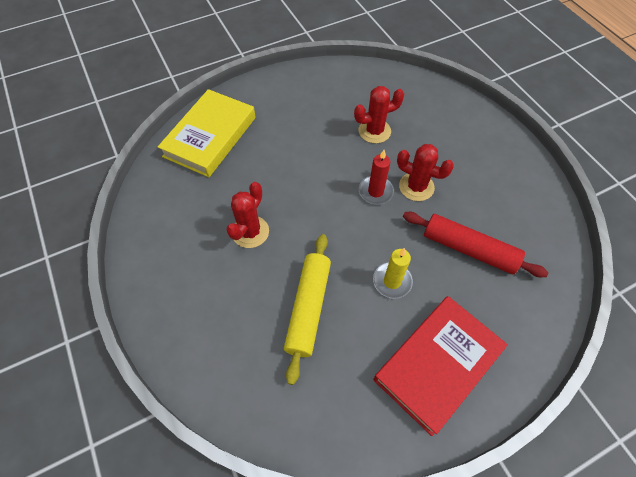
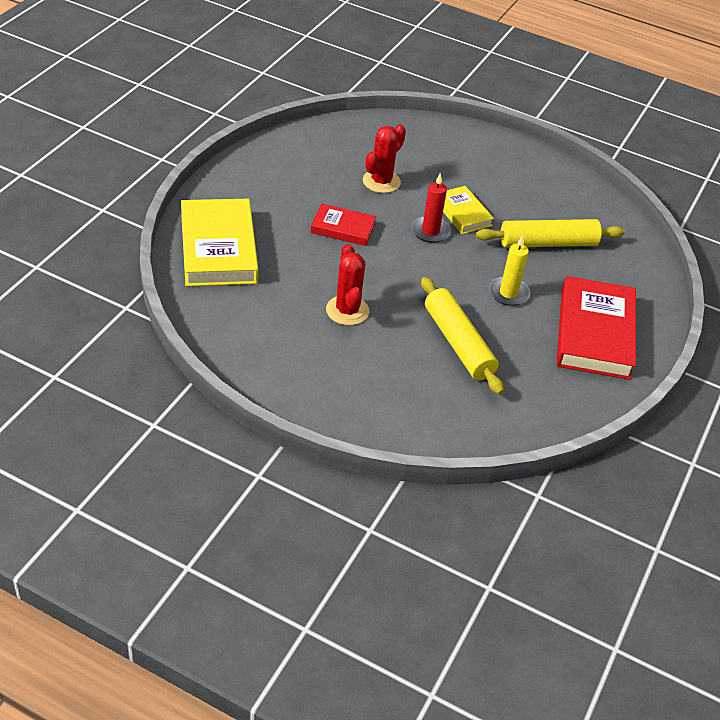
camera: 40 degrees left, 15 degrees down
(310, 159) = (343, 228): none -> red book
(416, 187) = (462, 213): red cactus -> yellow book
(468, 249) = (548, 243): red rolling pin -> yellow rolling pin

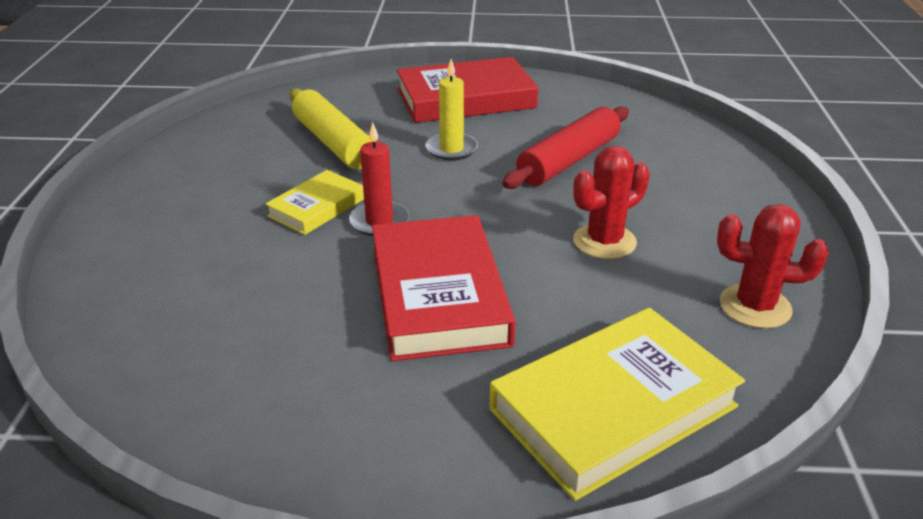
camera: 110 degrees left, 10 degrees down
(343, 228) = (438, 294): red book -> red book, size x1.83
(381, 181) = (286, 292): red cactus -> red cactus (755, 306)
(458, 343) = (568, 160): yellow rolling pin -> red rolling pin

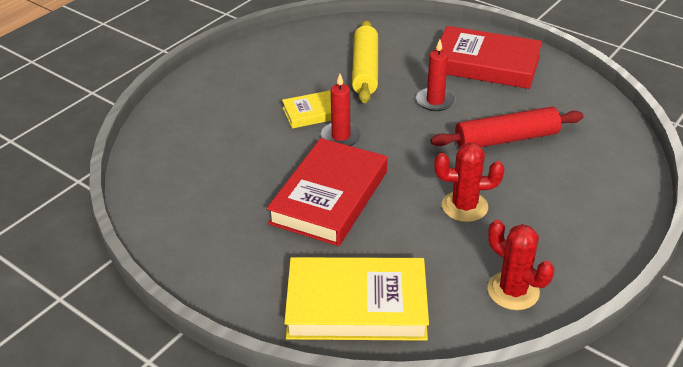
camera: 35 degrees right, 5 degrees up
(451, 149) = (435, 101): yellow candle -> red candle

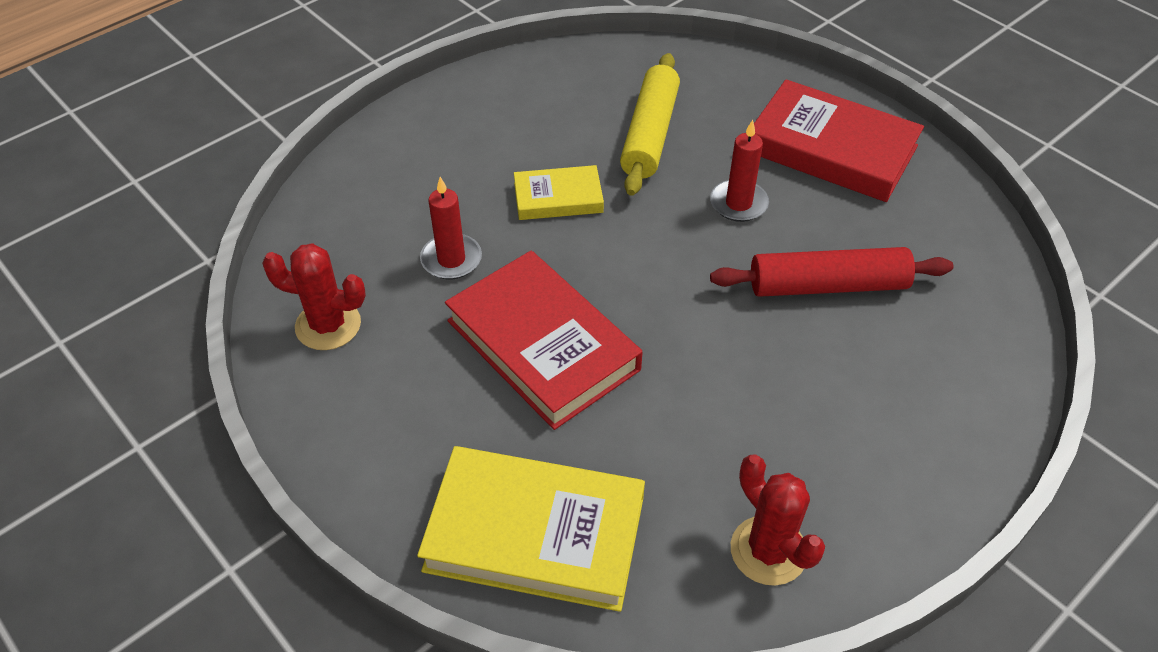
camera: 10 degrees right, 10 degrees up
(329, 197) = (542, 345): red book -> red book turned 75 degrees counterclockwise
(341, 136) = (585, 244): red candle -> red candle (451, 259)
(464, 206) = (734, 393): red cactus -> red cactus (328, 325)

